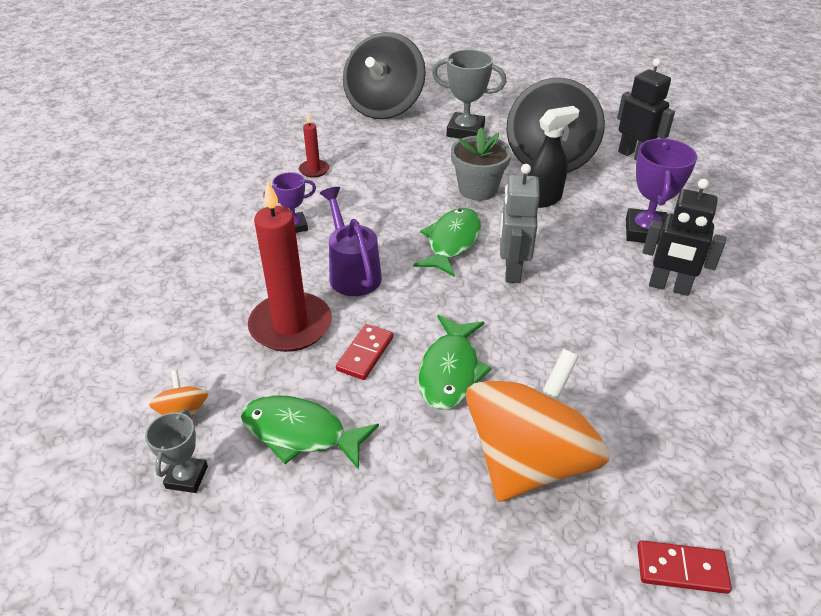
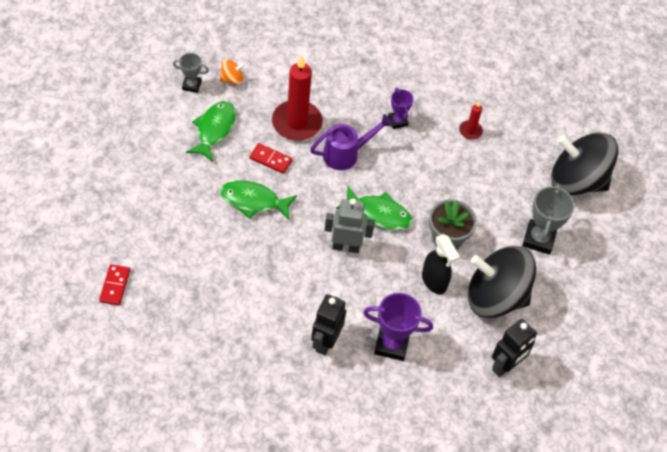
camera: 85 degrees right, 15 degrees up
(528, 460) = (186, 231): orange spinning top -> none

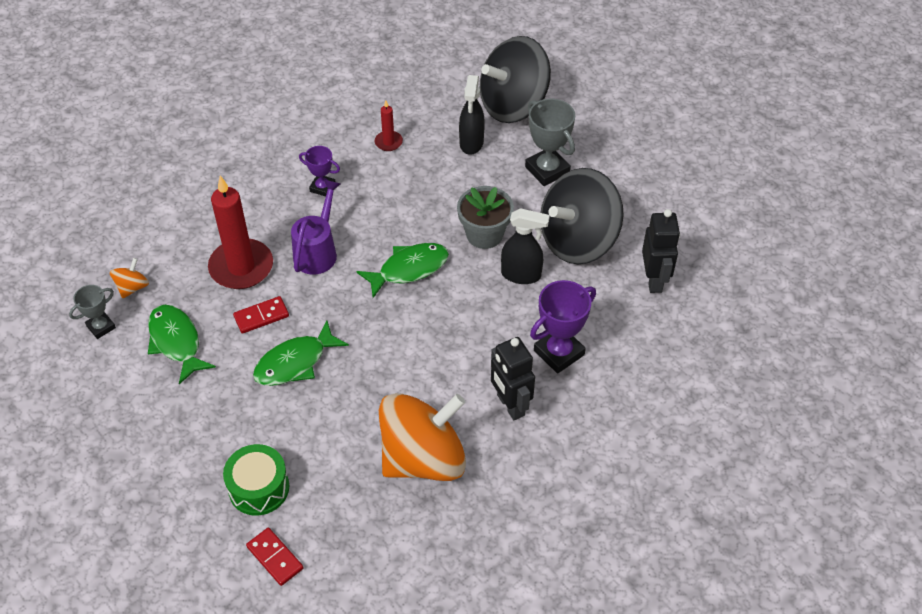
camera: 45 degrees left, 5 degrees down
(153, 244) = (259, 488): none -> green drum
(245, 318) = (423, 458): none -> orange spinning top
(346, 246) = (420, 319): grey robot -> none
(517, 178) = (471, 143): none -> black spray bottle

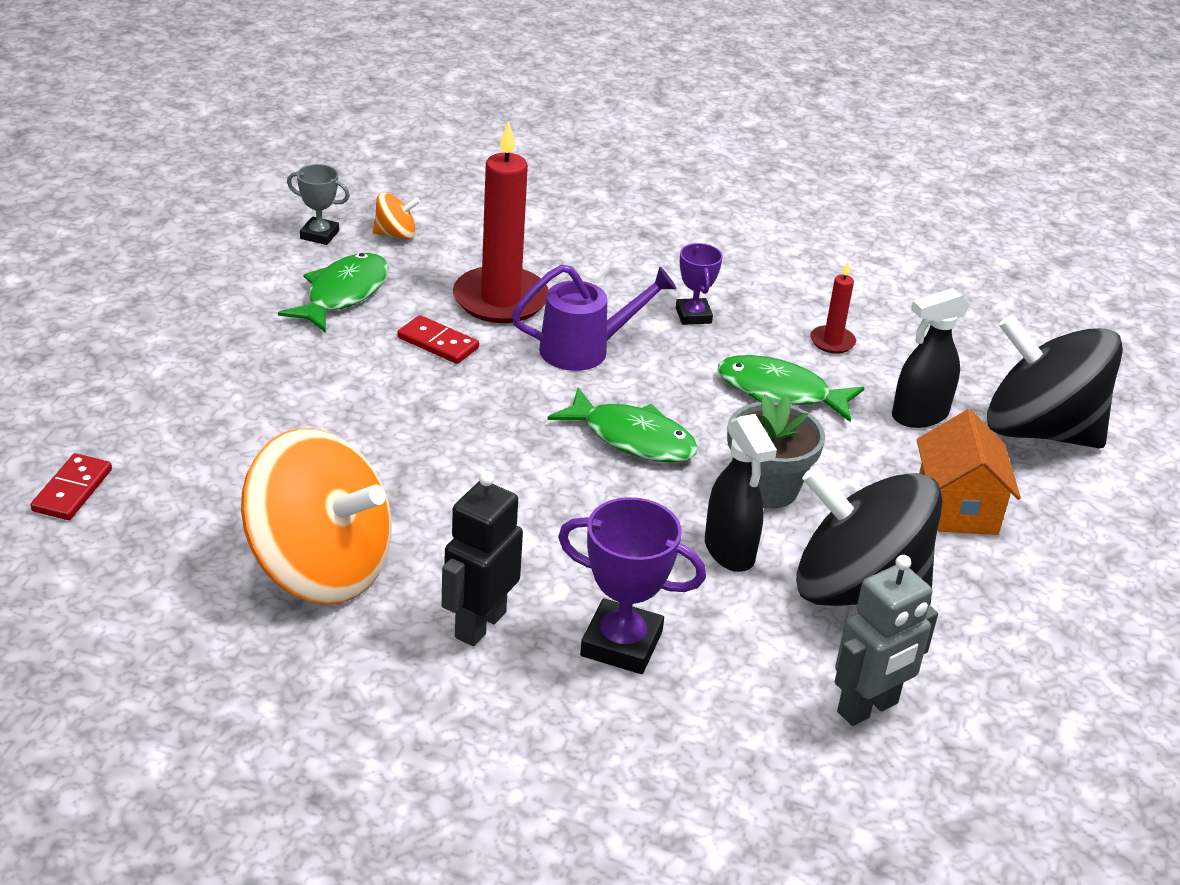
camera: 55 degrees right, 15 degrees down
(259, 488) = (171, 438): green drum -> none
(295, 362) = (388, 396): green fish -> green fish (780, 392)
(547, 170) = (956, 509): grey trophy -> orange house
(654, 280) = (868, 708): black robot -> grey robot

